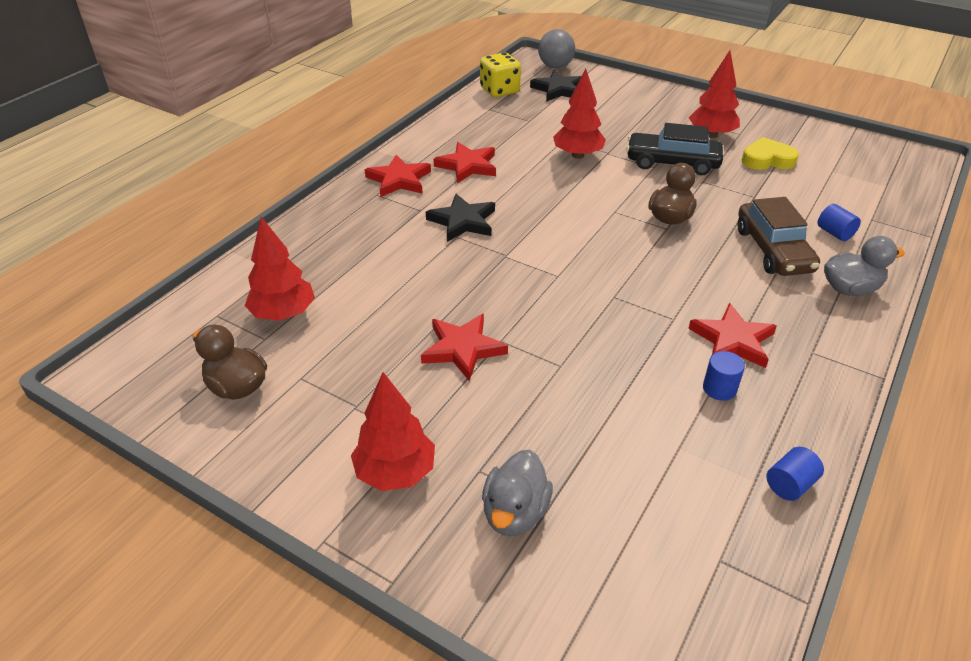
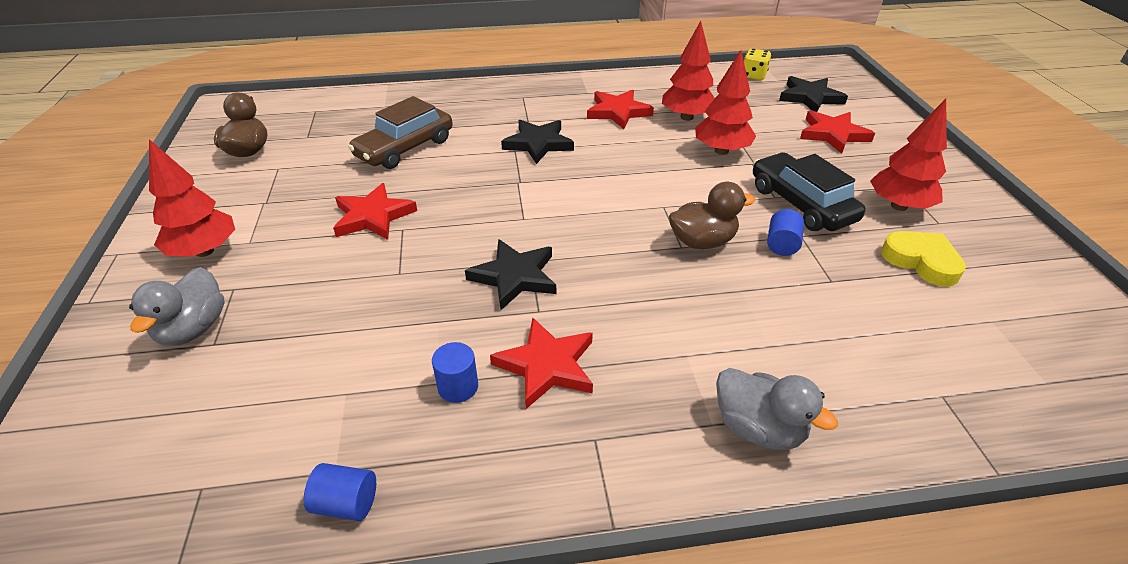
camera: 50 degrees right, 0 degrees up
(283, 314) = (339, 130): red tree -> red tree (686, 117)
(399, 180) = (554, 96): red star -> red star (833, 134)
(499, 90) = (753, 76): yellow dice -> yellow dice, size x0.66
(515, 513) = (193, 329): grey duck -> grey duck turned 60 degrees counterclockwise
(555, 66) = (845, 80): grey ball -> none
(625, 311) = (515, 276): none -> black star
(773, 250) = (747, 334): brown car -> brown car (405, 148)
(834, 233) = (857, 372): blue cylinder -> blue cylinder (782, 244)

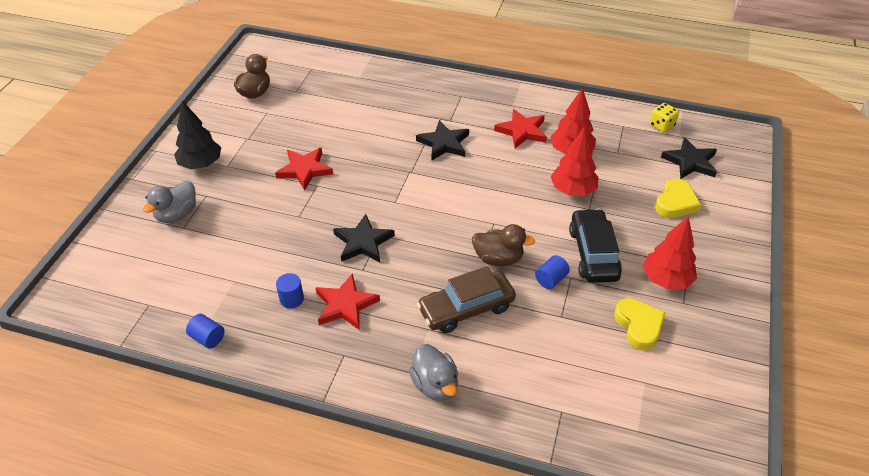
camera: 25 degrees right, 5 degrees up
(204, 251) = (201, 164): red tree -> black tree
(405, 148) = (352, 120): brown car -> brown car (466, 308)
(833, 134) = (675, 203): red star -> yellow heart

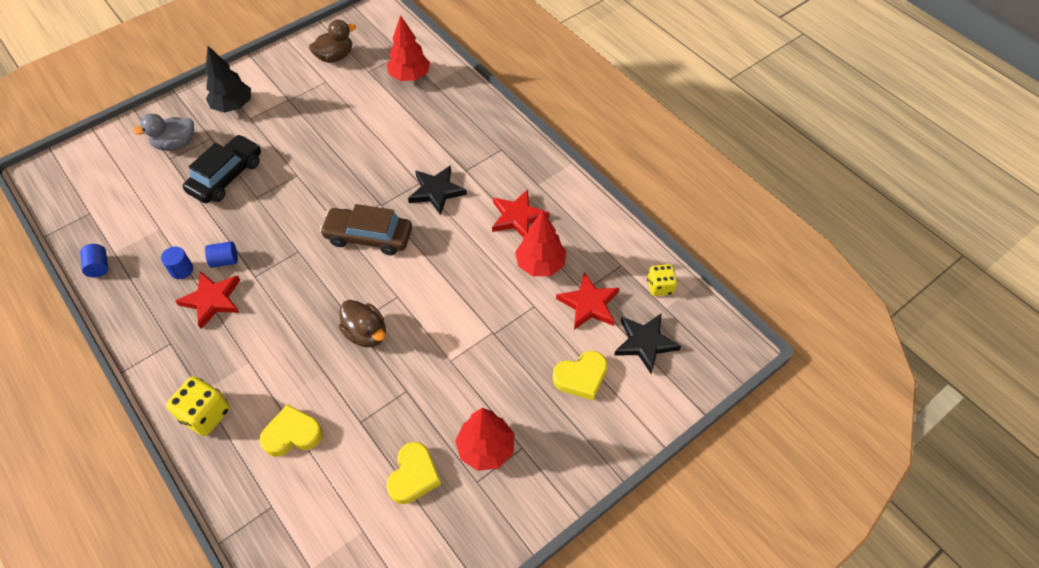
camera: 35 degrees right, 10 degrees up
(304, 170) = (301, 155): red star -> red star (589, 304)
(363, 242) = (279, 251): black star -> none
(435, 385) = (206, 414): grey duck -> yellow dice
(466, 308) = (294, 363): brown car -> brown car (369, 236)
(520, 355) = (292, 434): none -> yellow heart
(551, 279) = (388, 381): blue cylinder -> blue cylinder (225, 260)
(572, 190) = (499, 305): red tree -> red tree (409, 76)
(593, 253) = (449, 380): black car -> black car (226, 176)

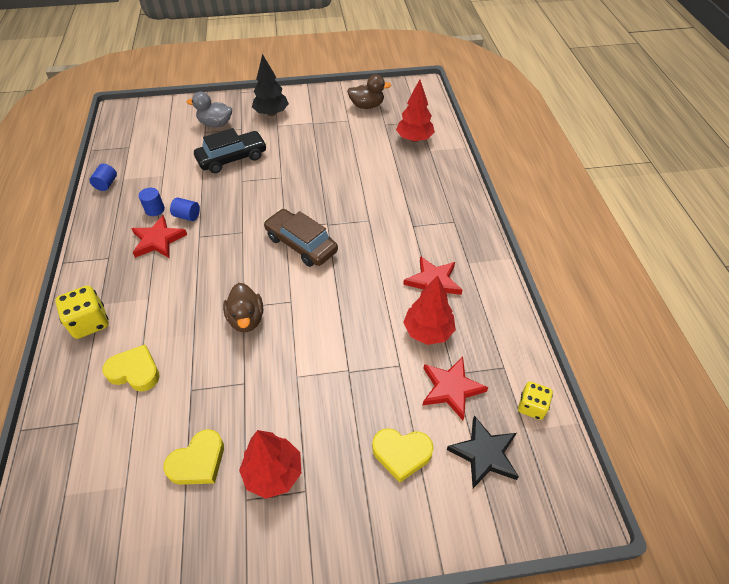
camera: 30 degrees right, 5 degrees down
(436, 191) = (378, 232): black star -> none

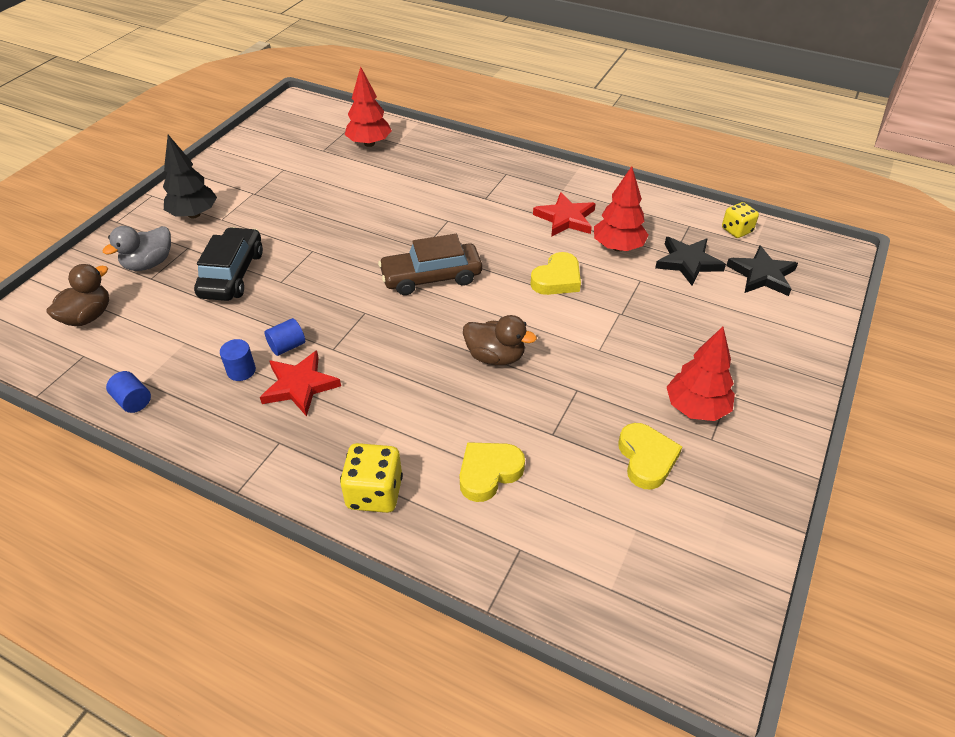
camera: 55 degrees left, 5 degrees down
(367, 106) = (278, 148): brown duck -> brown duck (88, 316)
(401, 454) = (731, 319): yellow heart -> yellow heart (557, 279)
(451, 388) = (688, 262): red star -> black star

